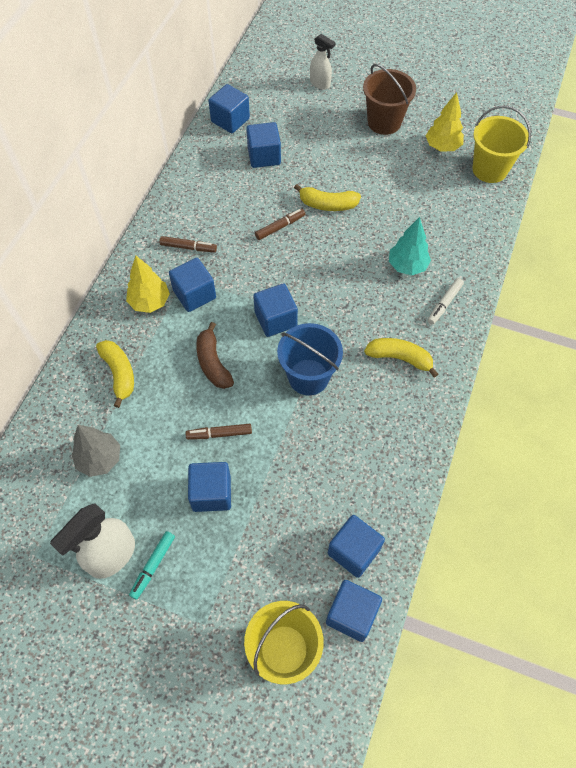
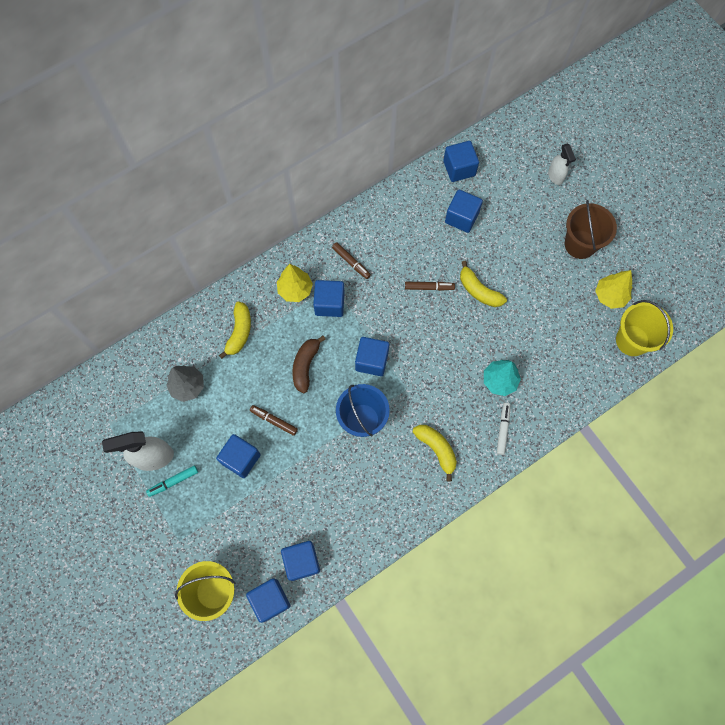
camera: 35 degrees right, 10 degrees up
(444, 304) = (503, 429): white marker -> white marker turned 120 degrees clockwise

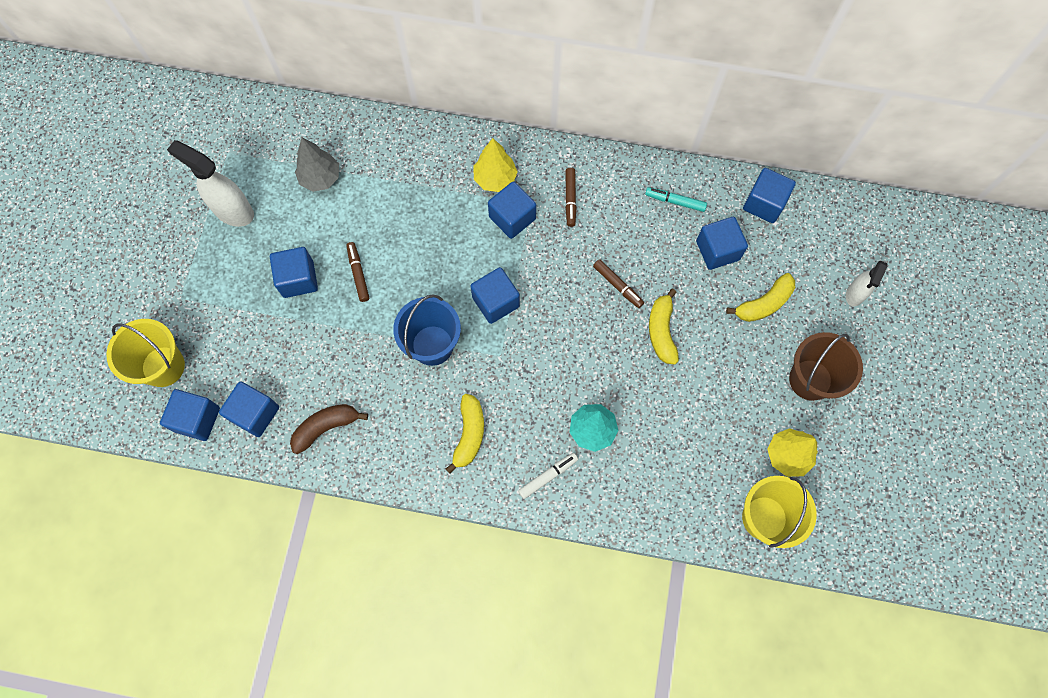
camera: 45 degrees right, 0 degrees up
(173, 481) = (227, 245): turquoise marker -> turquoise marker (675, 201)
(239, 332) = (409, 172): yellow banana -> yellow banana (764, 303)
(305, 366) = (434, 252): brown banana -> brown banana (326, 427)

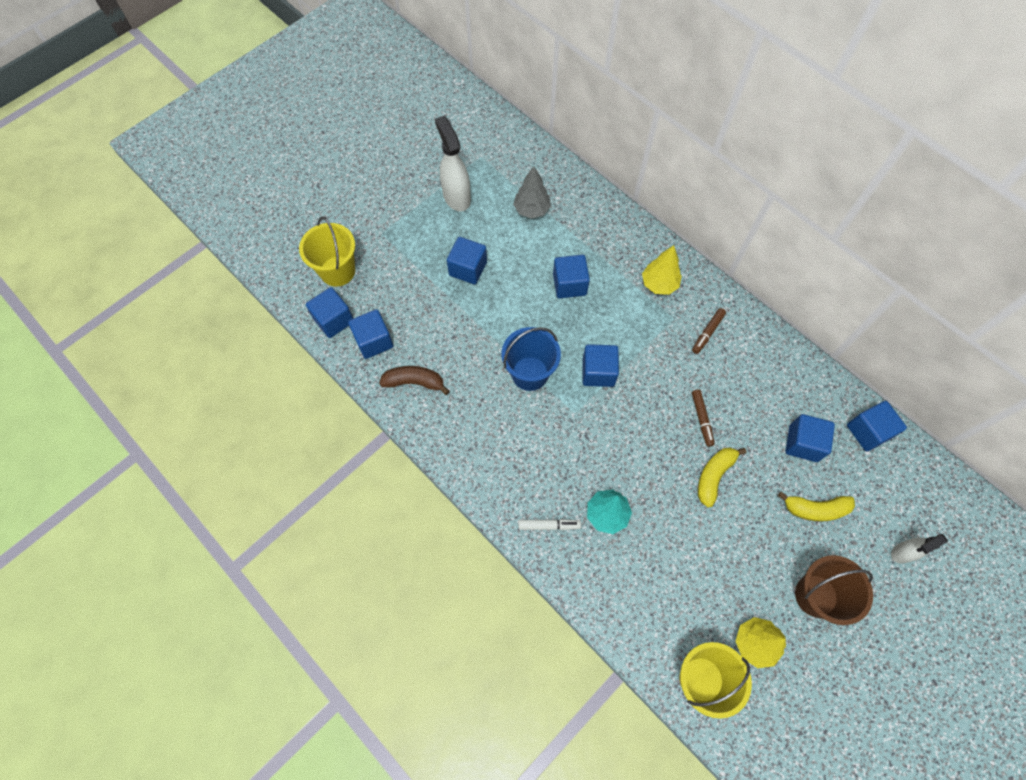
camera: 35 degrees right, 5 degrees down
(358, 273) = (512, 290): brown marker -> none
(469, 434) = (511, 455): yellow banana -> none
(512, 218) = (653, 319): blue cube -> blue cube (569, 284)
(675, 201) = (792, 385): turquoise marker -> none

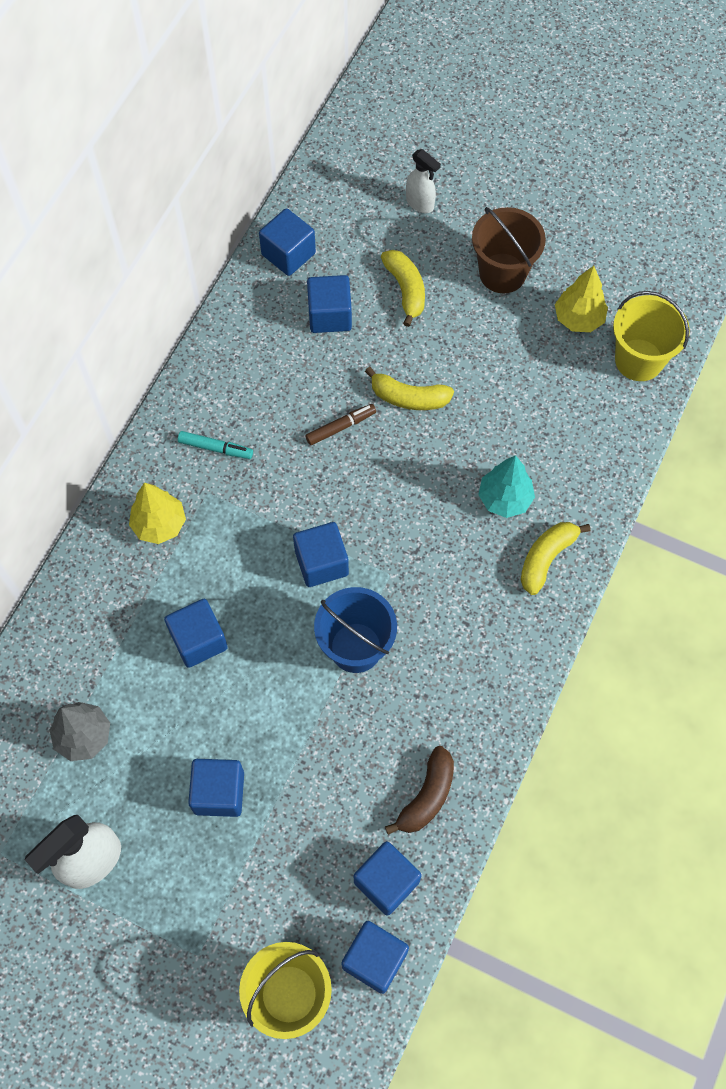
camera: 110 degrees left, 0 degrees up
(414, 382) = (427, 796): brown banana -> brown banana turned 135 degrees counterclockwise
(549, 525) = (546, 558): white marker -> yellow banana
(707, 333) = (215, 448): brown marker -> turquoise marker

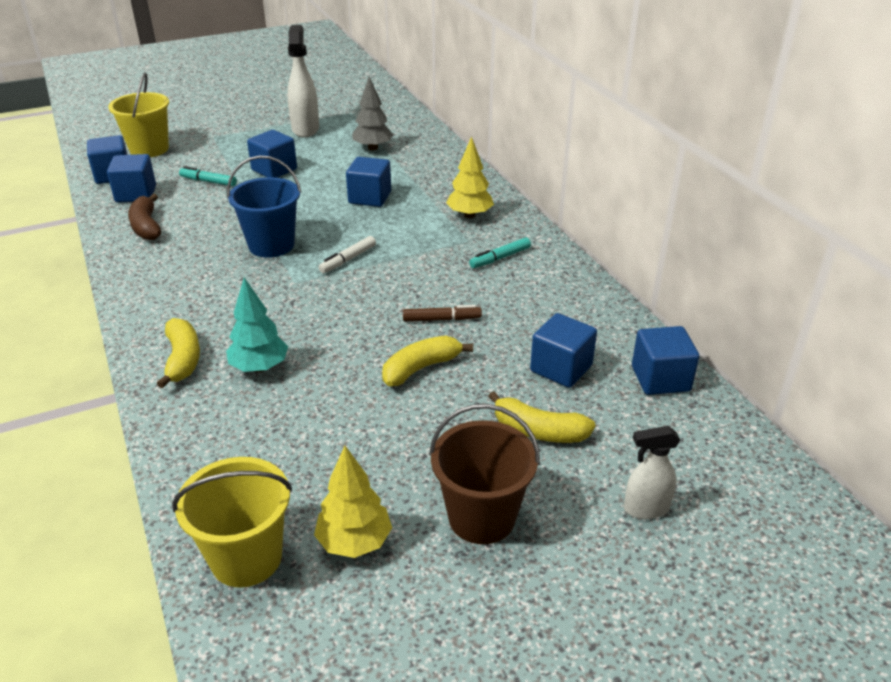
camera: 130 degrees right, 30 degrees down
(300, 835) = (208, 181): none -> turquoise marker
(321, 563) = (348, 259): blue cube -> white marker
(341, 427) = (441, 319): brown marker -> brown marker turned 105 degrees counterclockwise

